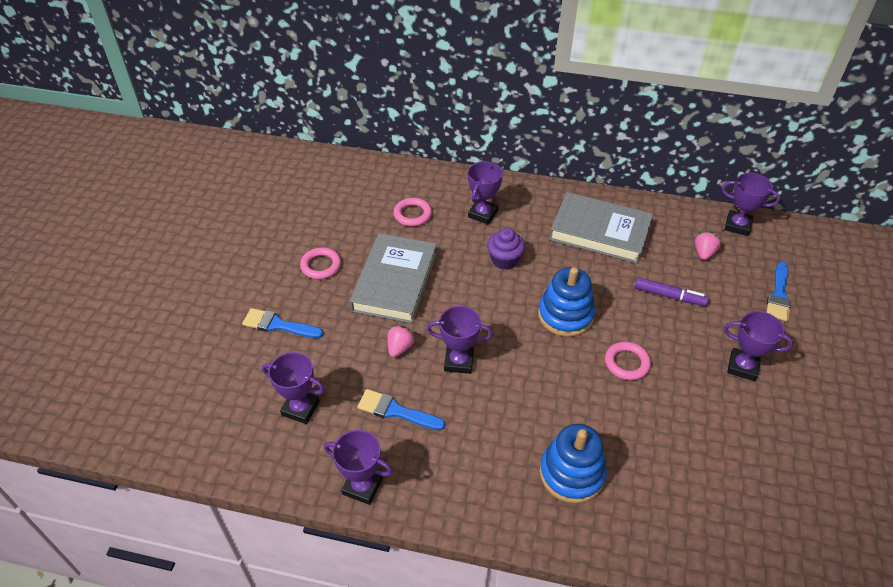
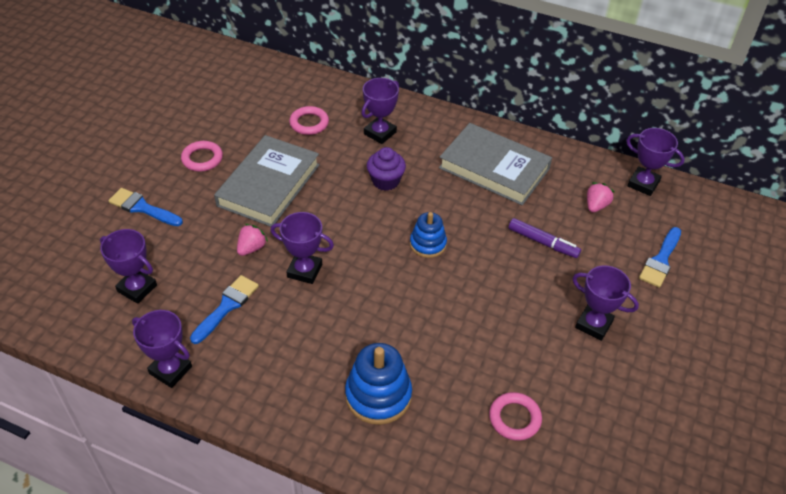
camera: 10 degrees right, 0 degrees up
(396, 411) = (227, 306): blue brush -> blue brush turned 90 degrees clockwise
(565, 315) = (428, 244): blue stacking toy -> blue stacking toy, size x0.64
(627, 363) = (473, 300): pink ring -> pink ring (514, 418)

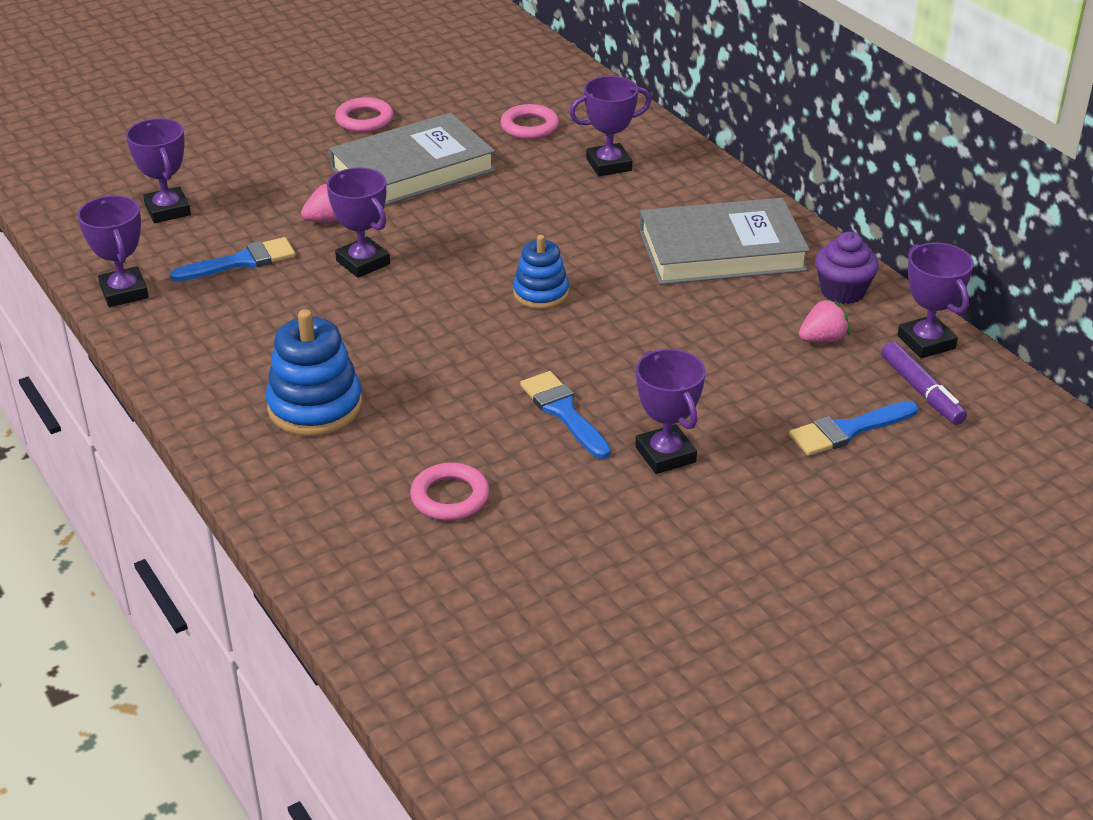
camera: 35 degrees right, 10 degrees down
(142, 208) = (250, 142): blue brush -> blue brush (563, 412)
(385, 181) = (560, 214): purple cupcake -> purple cupcake (842, 291)
(494, 168) = (721, 250): grey book -> grey book turned 75 degrees counterclockwise
(543, 242) = (697, 348): purple marker -> purple marker (921, 391)

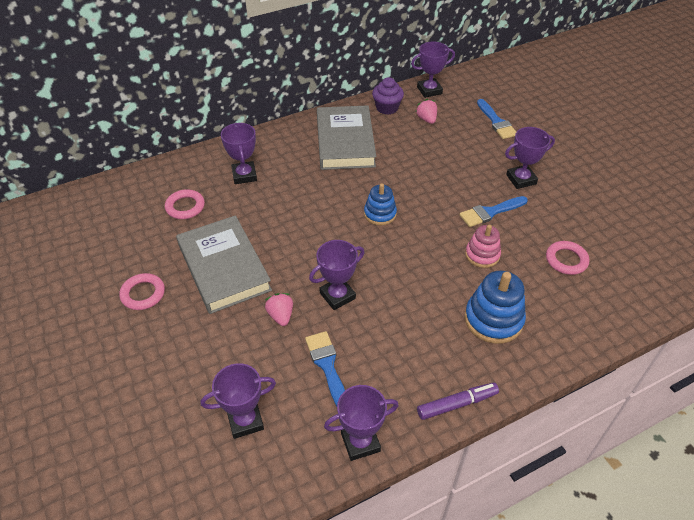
camera: 85 degrees left, 10 degrees up
(455, 399) = (482, 255): none -> pink stacking toy
(921, 391) = (466, 97): purple marker -> purple marker (457, 404)

